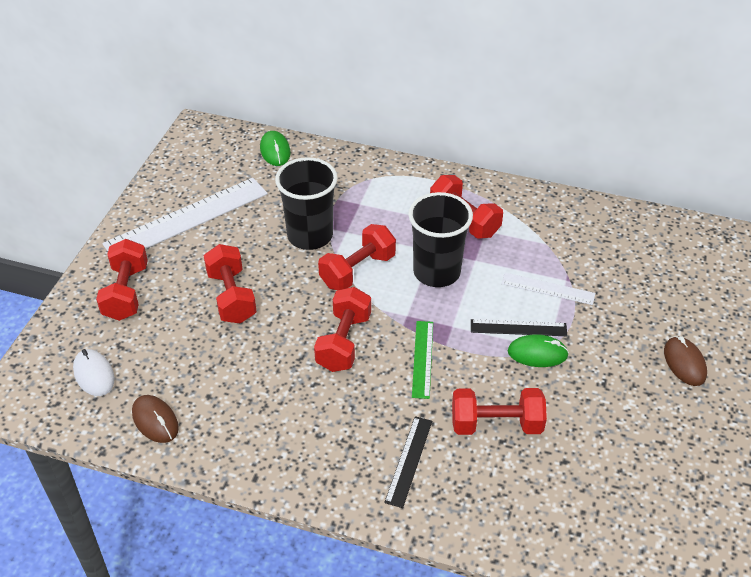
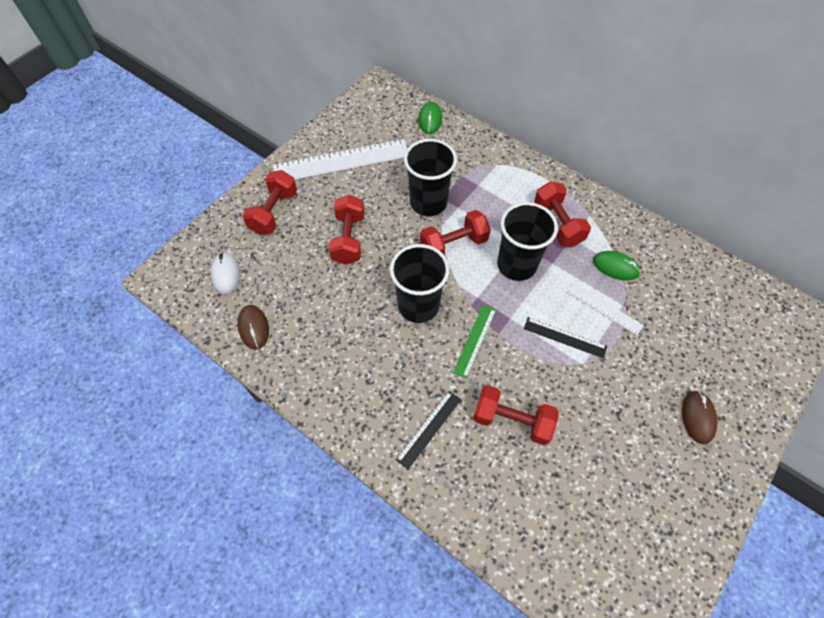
camera: 20 degrees right, 15 degrees up
(344, 342) = (418, 305): red dumbbell -> black cup
(537, 353) = (571, 366): green mouse -> green mouse (615, 267)

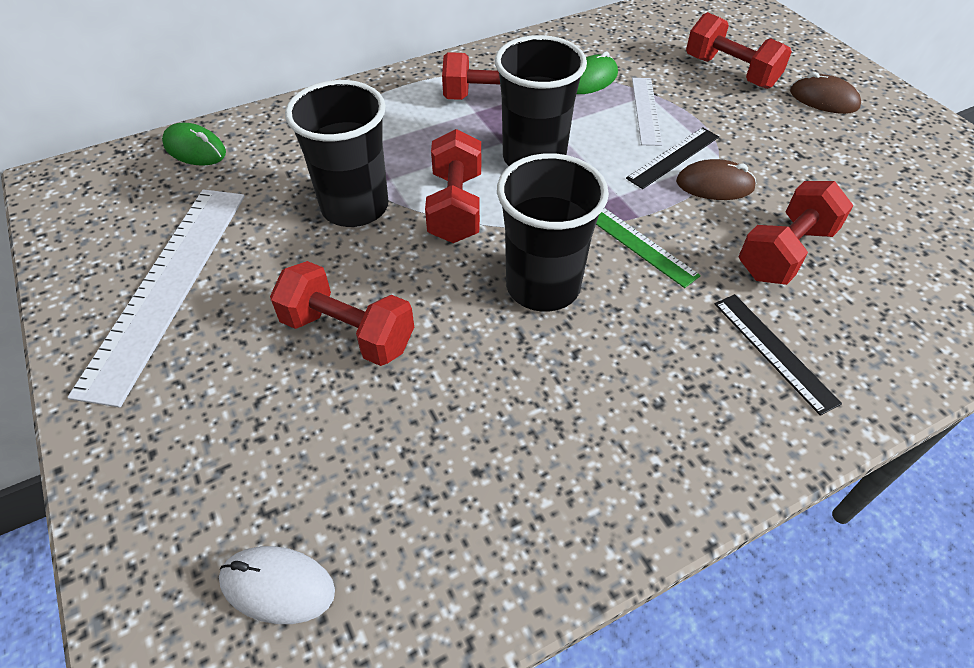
camera: 65 degrees left, 10 degrees down
(253, 328) = (452, 567): brown mouse -> brown mouse (714, 185)
(274, 212) = (189, 434): red dumbbell -> red dumbbell (730, 72)
(604, 308) = (646, 110): white ruler -> white ruler turned 60 degrees counterclockwise

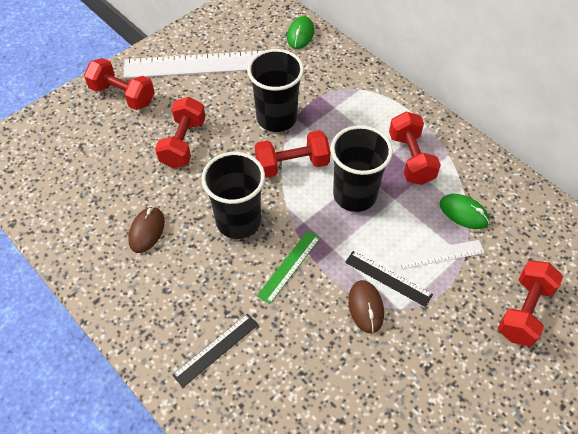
camera: 75 degrees right, 5 degrees up
(277, 586) = (48, 161): white mouse -> none
(785, 253) = (307, 355): red dumbbell -> red dumbbell (122, 95)
(823, 99) = (516, 387): brown mouse -> brown mouse (147, 231)

